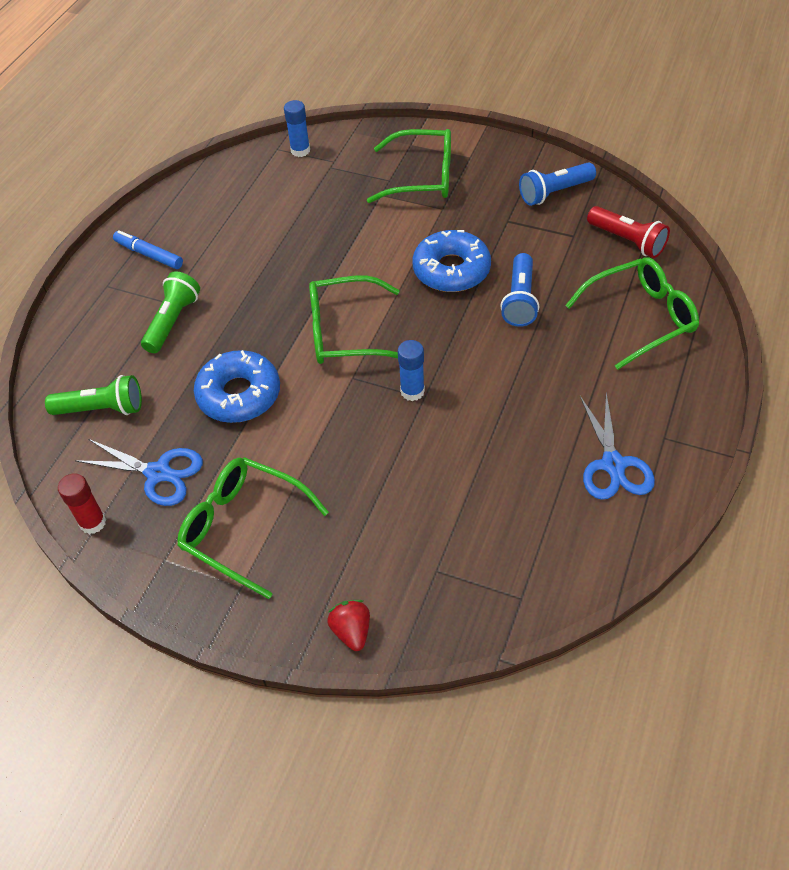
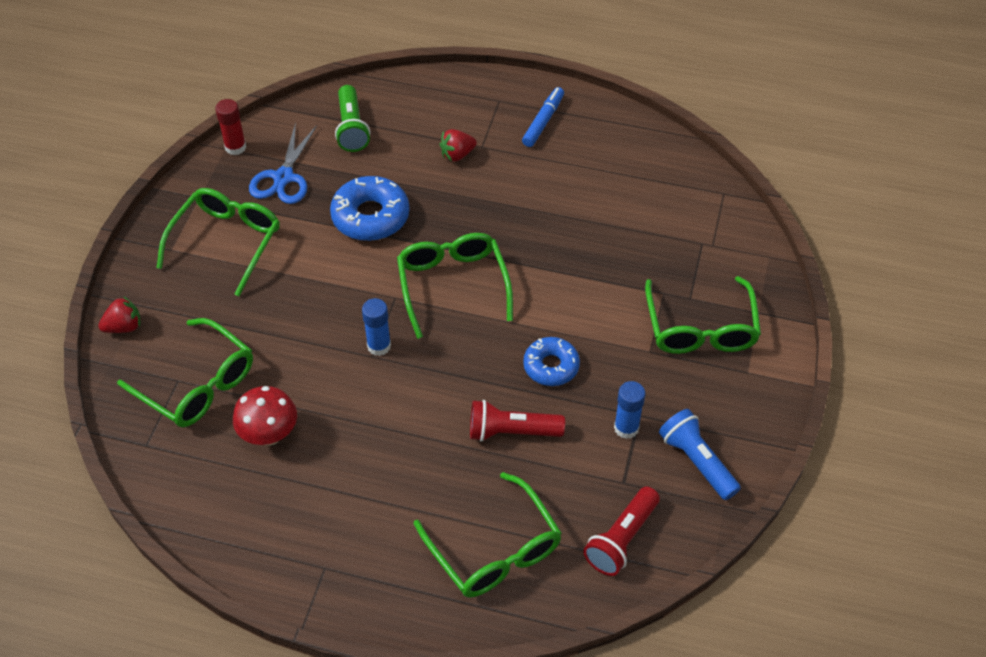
camera: 80 degrees right, 0 degrees up
(173, 321) = (457, 155): green flashlight -> red strawberry
(300, 150) = (724, 213): blue glue stick -> blue glue stick (626, 428)
(444, 550) = (198, 385): none -> green glasses
(451, 270) = (551, 366): blue donut -> blue donut, size x0.66
(513, 482) = (269, 434): none -> red mushroom
(520, 300) = (511, 431): blue flashlight -> red flashlight
(613, 465) = (289, 519): blue scissors -> none

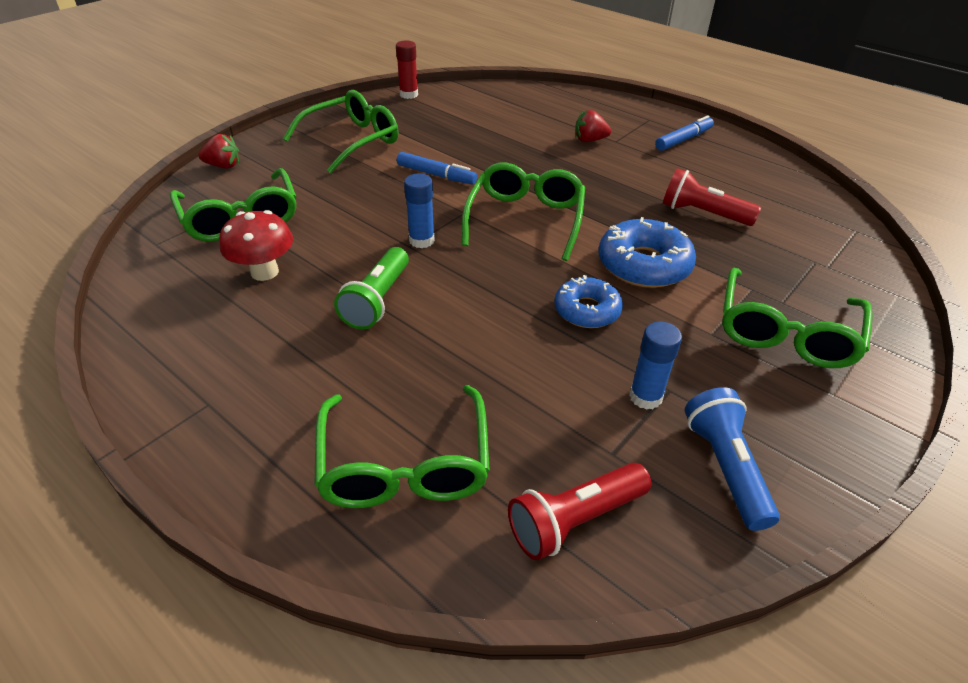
camera: 25 degrees right, 10 degrees down
(283, 178) = (431, 118): blue scissors -> none
(341, 259) = (436, 175): none -> blue marker
(351, 128) = (509, 106): green flashlight -> green flashlight (377, 300)
(370, 216) = (484, 157): blue donut -> blue donut (644, 265)
(511, 431) = (505, 353): red flashlight -> red flashlight (703, 214)

